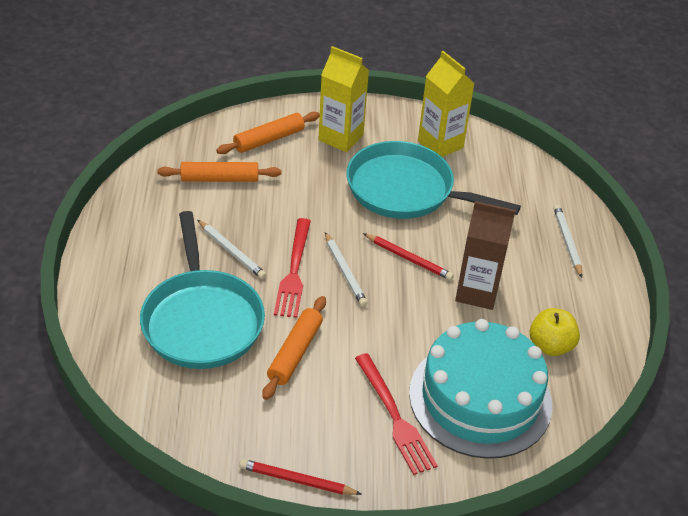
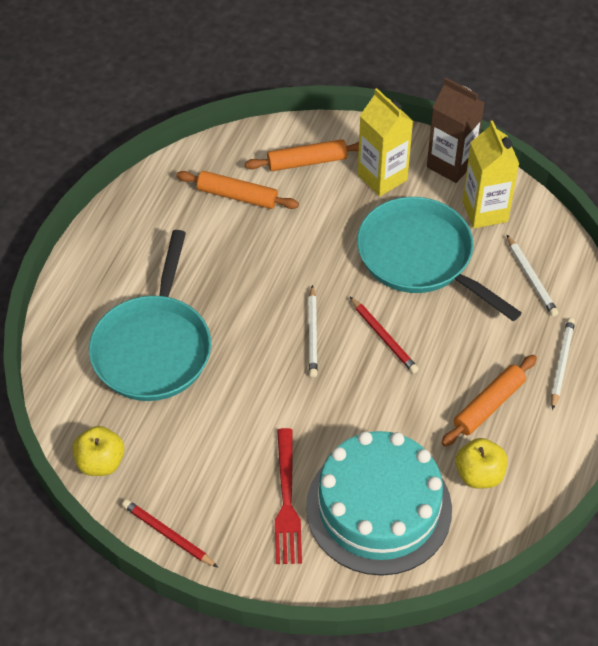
camera: 25 degrees right, 10 degrees up
(198, 434) = (101, 462): none -> yellow apple
(231, 252) = (213, 281): white pencil -> white pencil (531, 278)
(294, 271) = (263, 319): red fork -> none
(295, 353) = (224, 407): orange rolling pin -> orange rolling pin (489, 405)
(477, 292) = (434, 394): brown carton -> brown carton (451, 164)

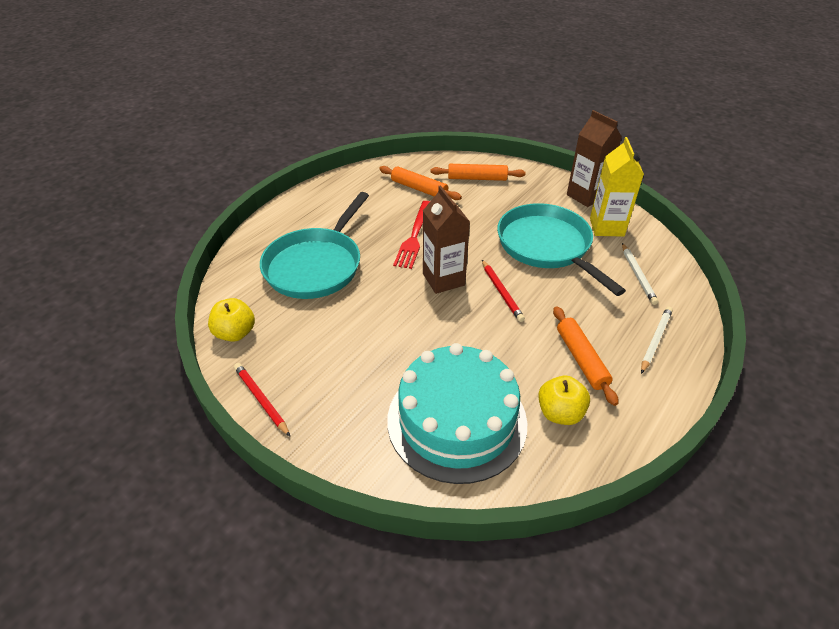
camera: 15 degrees right, 10 degrees down
(286, 501) = (375, 396): red fork -> red fork (414, 236)
(312, 334) = (443, 279): white pencil -> brown carton
(382, 177) = (530, 195): yellow carton -> none
(489, 405) = (581, 359): orange rolling pin -> orange rolling pin turned 75 degrees counterclockwise

